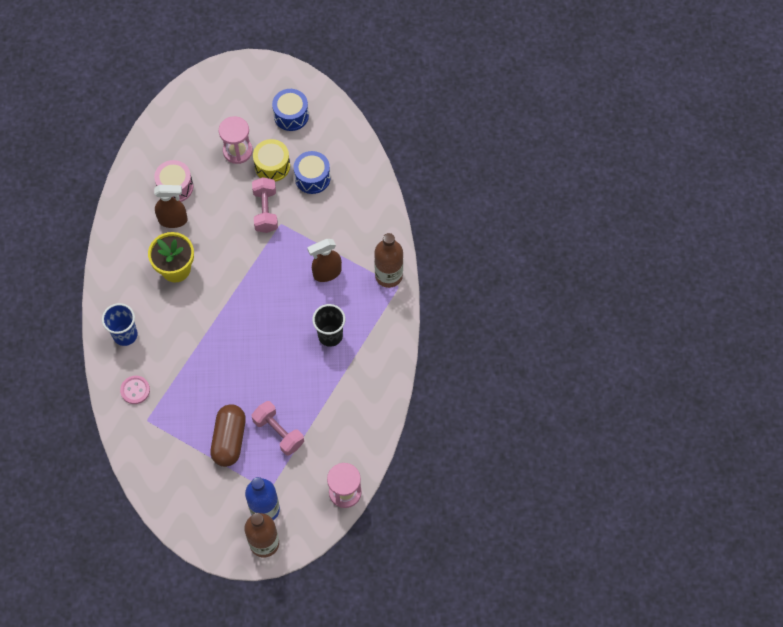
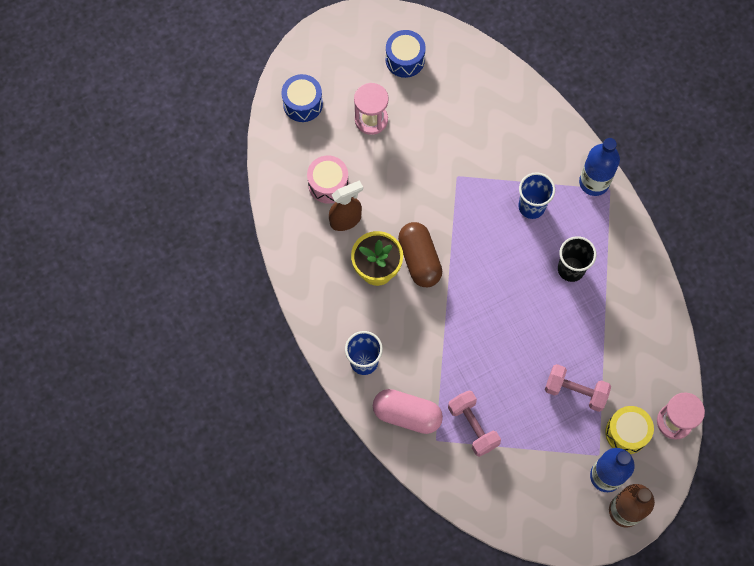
camera: 25 degrees left, 5 degrees up
(135, 390) = (407, 414): pink button -> pink capsule
(229, 440) = (530, 422): brown capsule -> brown capsule (419, 260)
(265, 211) = (434, 169): pink dumbbell -> pink dumbbell (473, 426)
(272, 166) = (415, 120): yellow drum -> yellow drum (626, 433)
(312, 178) = (462, 115): blue drum -> blue drum (303, 104)
(326, 273) = (531, 206): brown spray bottle -> blue cup
(388, 275) = (594, 182): brown bottle -> blue bottle

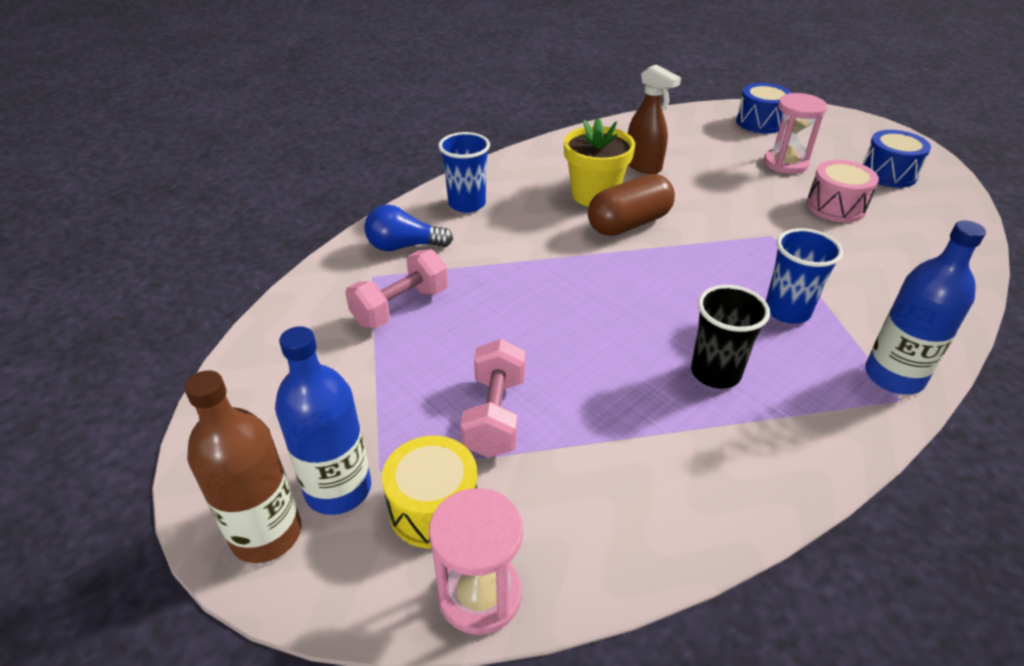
camera: 75 degrees right, 30 degrees down
(328, 184) = (678, 149): pink drum -> pink drum (835, 206)
(407, 414) = (404, 246): pink capsule -> blue light bulb

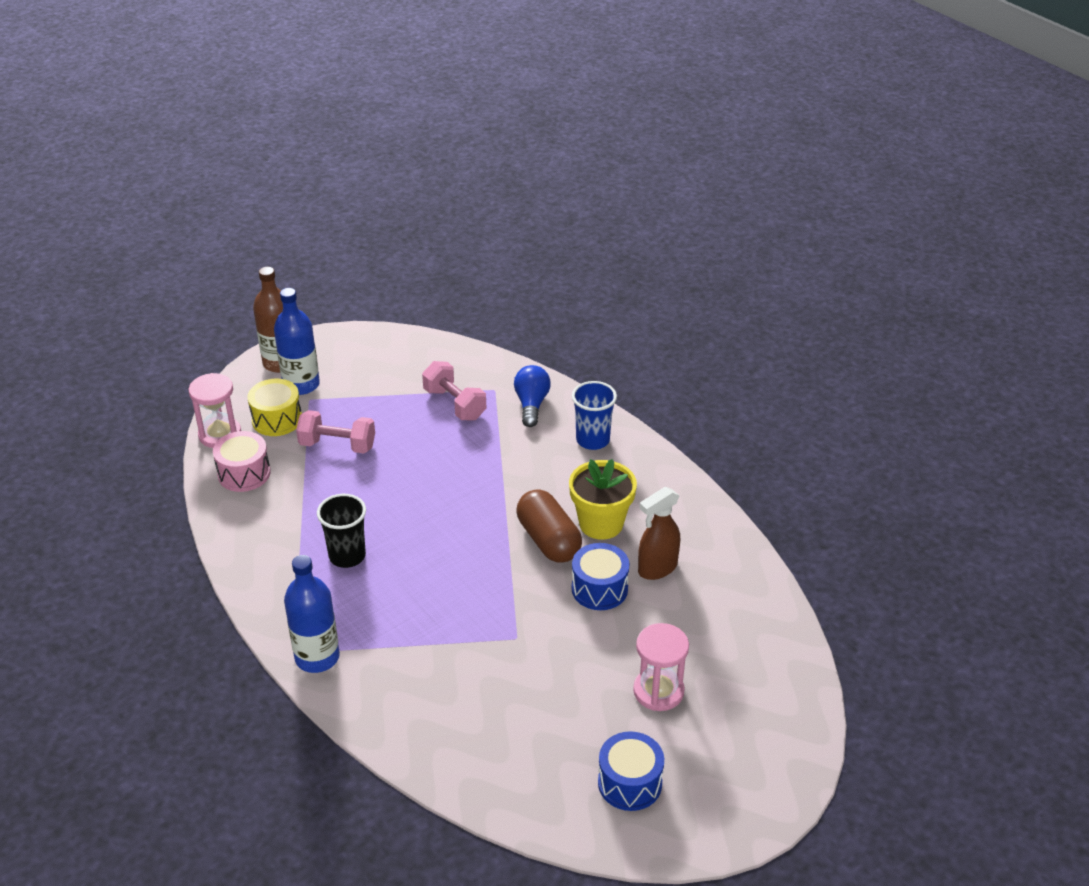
camera: 95 degrees right, 0 degrees up
(760, 122) = (767, 697): blue drum -> blue drum (599, 589)
(787, 311) = (405, 616): blue cup -> none
(835, 206) = (562, 706): pink drum -> pink drum (244, 473)

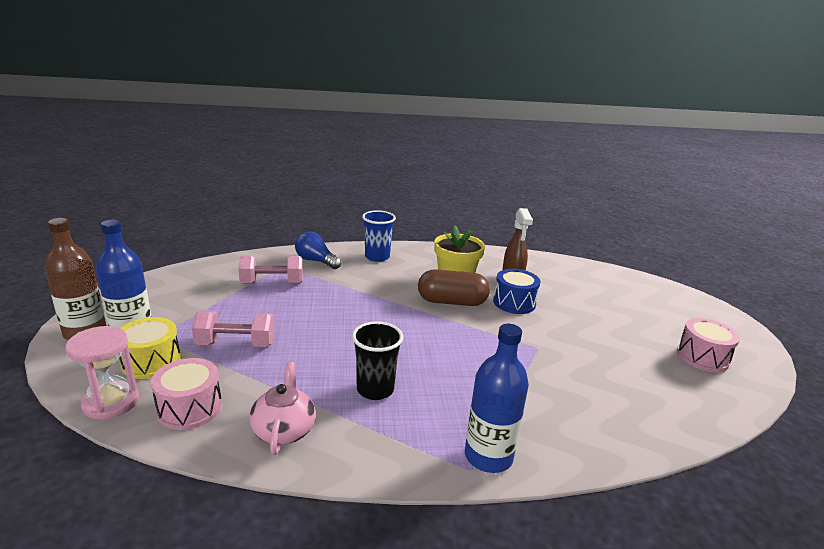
camera: 60 degrees left, 15 degrees down
(259, 532) = (284, 430): none -> pink teapot
(337, 445) = (236, 344): pink dumbbell -> pink dumbbell turned 45 degrees clockwise
(629, 783) = (702, 357): blue drum -> pink drum
(658, 691) = (621, 318): pink hourglass -> none

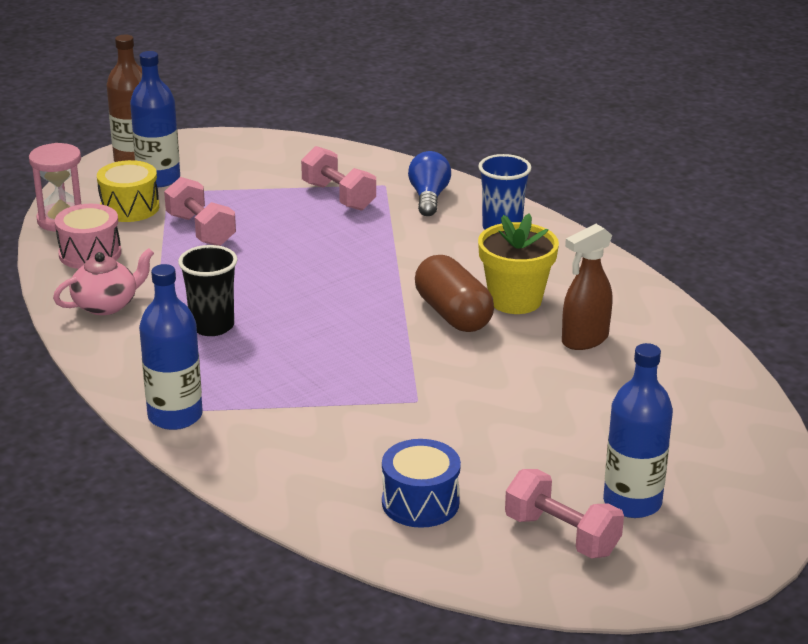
camera: 60 degrees right, 5 degrees up
(514, 303) = (516, 357): blue drum -> blue drum (420, 502)
(675, 326) = (632, 502): none -> blue bottle
(702, 357) = (561, 535): pink drum -> pink dumbbell

